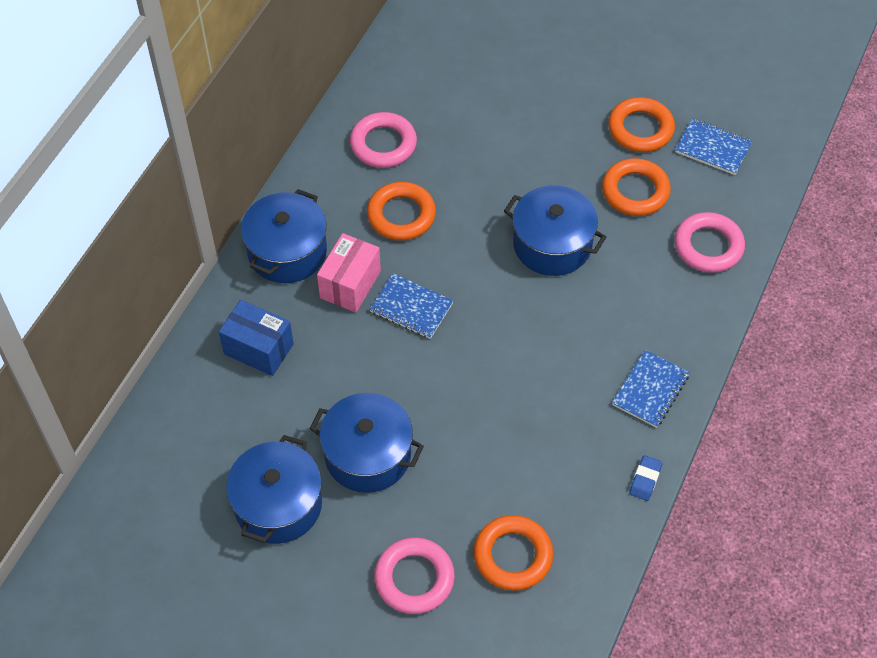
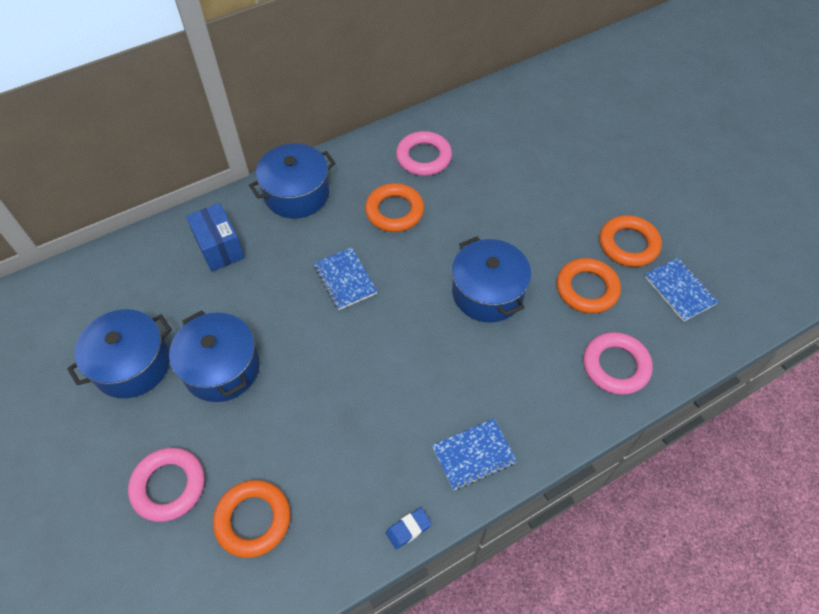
camera: 35 degrees right, 0 degrees up
(350, 284) = (318, 239): pink box -> none

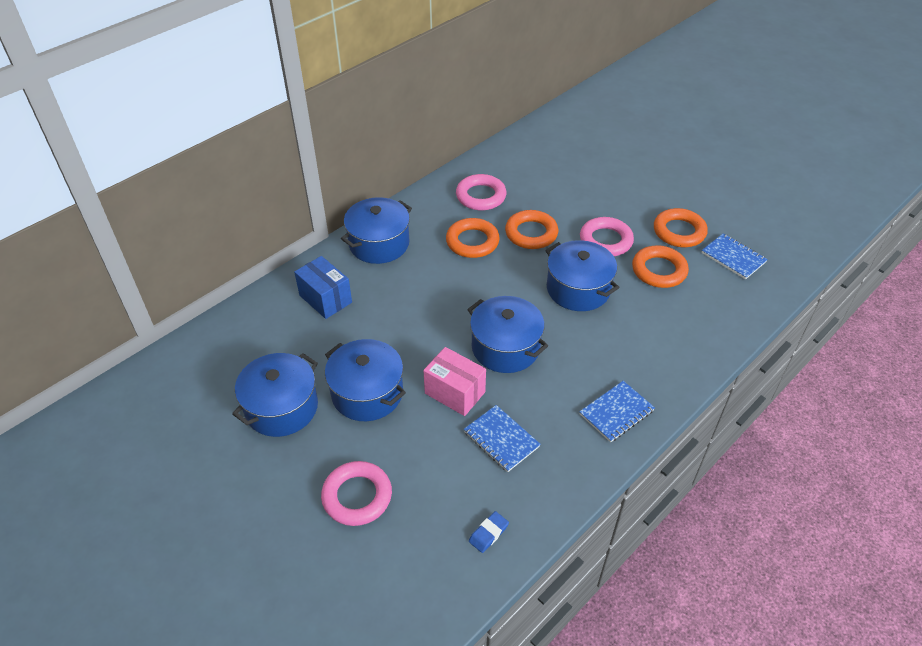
camera: 15 degrees left, 10 degrees down
(253, 520) = (446, 505): orange ring -> orange ring (531, 233)
(310, 389) = (455, 392): none -> pink box
(345, 279) = (450, 302): blue notebook -> blue notebook (501, 439)
(383, 347) = (505, 347): none -> blue pot
(408, 529) = (584, 480): blue eraser -> blue eraser (488, 533)
(615, 366) = (705, 322): pink ring -> pink ring (605, 240)

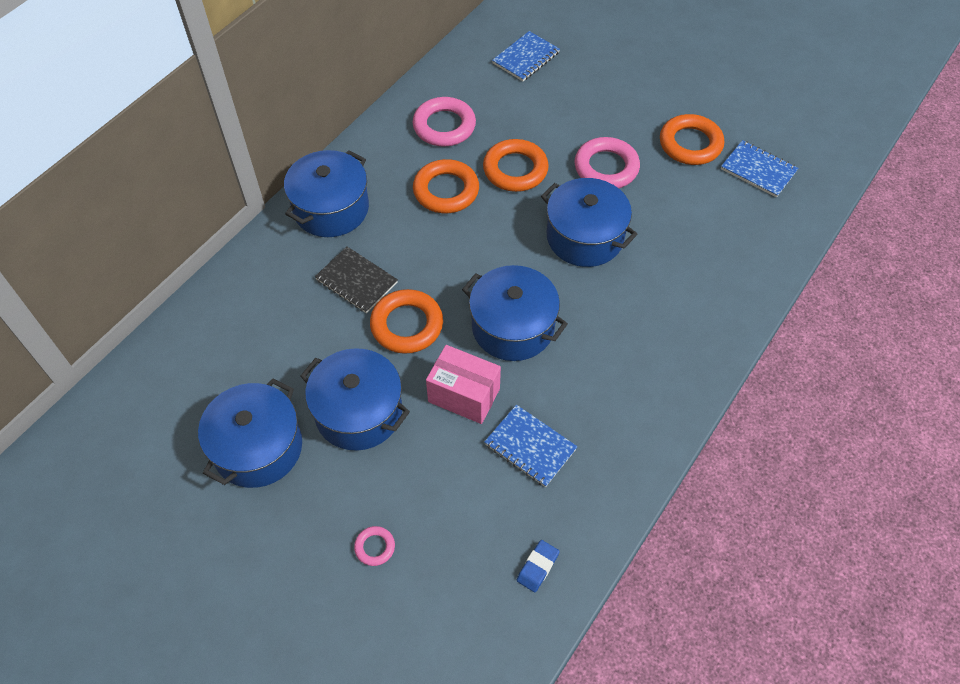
camera: 10 degrees left, 10 degrees up
(325, 299) = (280, 294): blue box -> none
(357, 496) = (375, 547): pink ring -> pink ring, size x0.48
(387, 297) = (356, 281): none -> black notebook
(616, 412) = (656, 391): blue notebook -> blue notebook (526, 58)
(659, 270) = (675, 199): orange ring -> orange ring (407, 325)

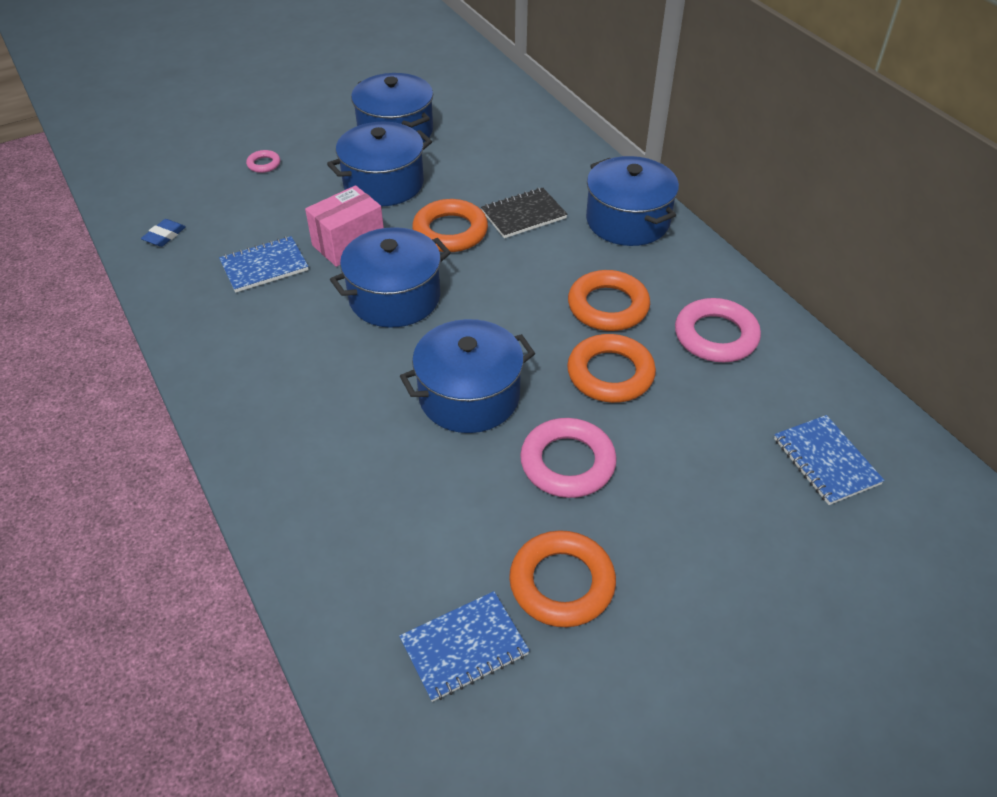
camera: 115 degrees right, 10 degrees down
(537, 567) = (164, 236): blue eraser -> blue eraser turned 60 degrees clockwise

